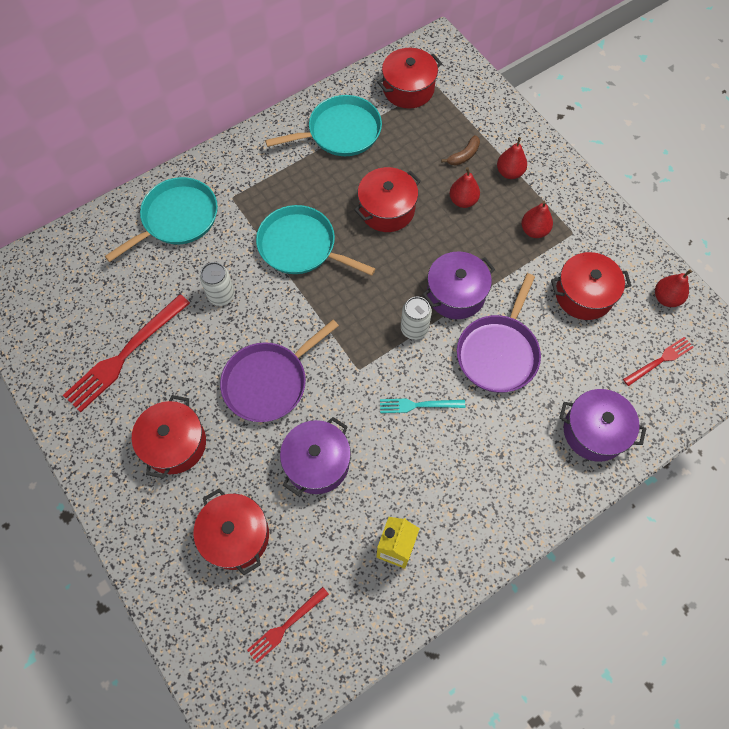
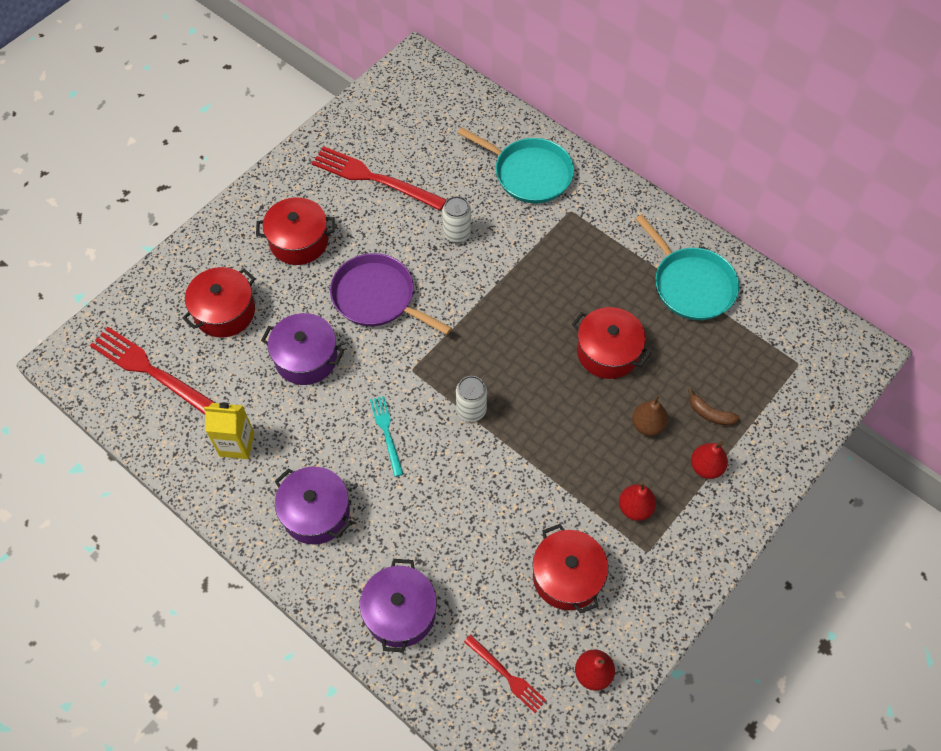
camera: 75 degrees right, 5 degrees down
(286, 625) = (152, 372): red fork -> red fork, size x1.84
(301, 246) = (534, 285): turquoise pan -> none
(408, 89) = (780, 336): red pot -> none
(456, 294) = (525, 441): purple pot -> purple pot (316, 513)
(463, 200) = (647, 425): red pear -> brown pear
(498, 352) = (467, 498): purple pan -> none

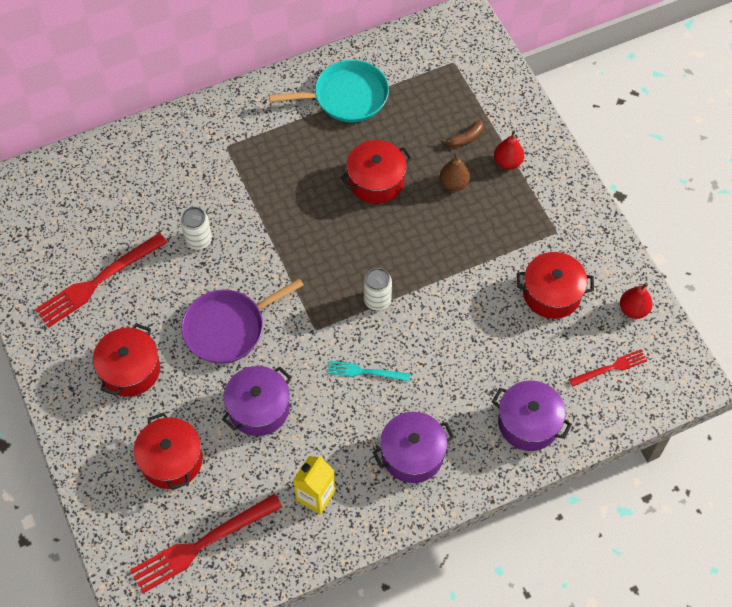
camera: 65 degrees left, 0 degrees up
(529, 173) = (169, 159): turquoise pan -> none
(635, 508) = (518, 223): red pear -> none

